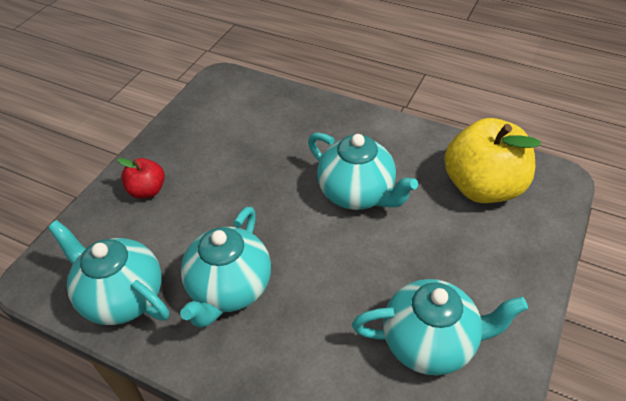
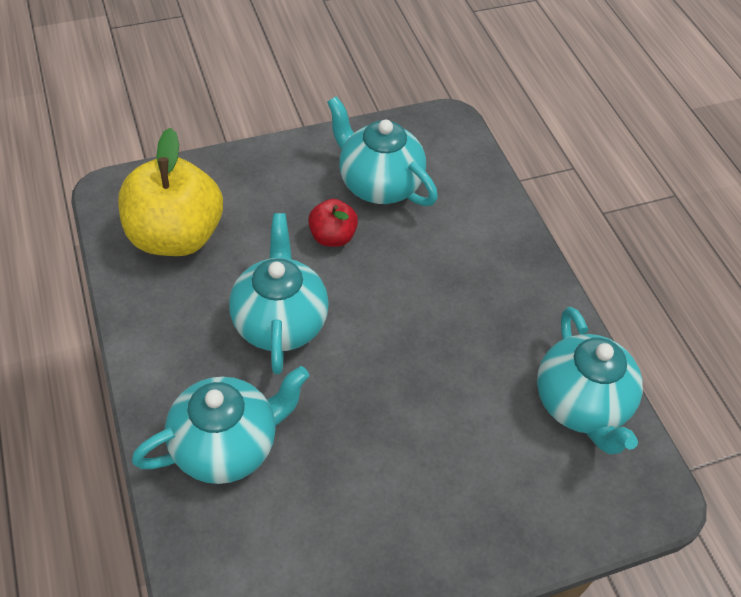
camera: 140 degrees left, 5 degrees up
(147, 190) = (473, 514): red apple -> red apple (332, 237)
(229, 289) = (482, 334): turquoise teapot -> turquoise teapot (227, 445)

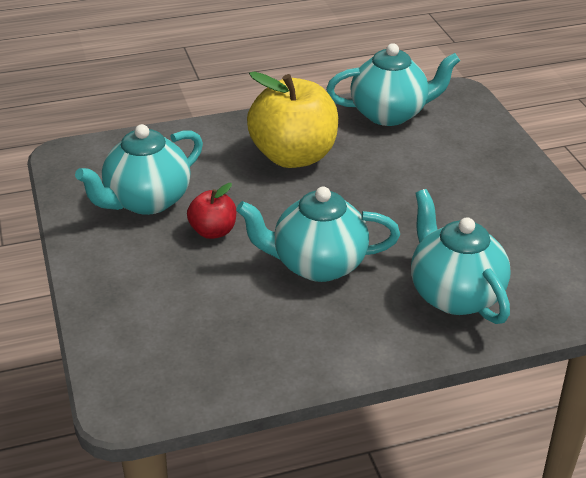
camera: 85 degrees left, 15 degrees down
(176, 236) = (202, 343): yellow apple -> yellow apple (293, 156)

